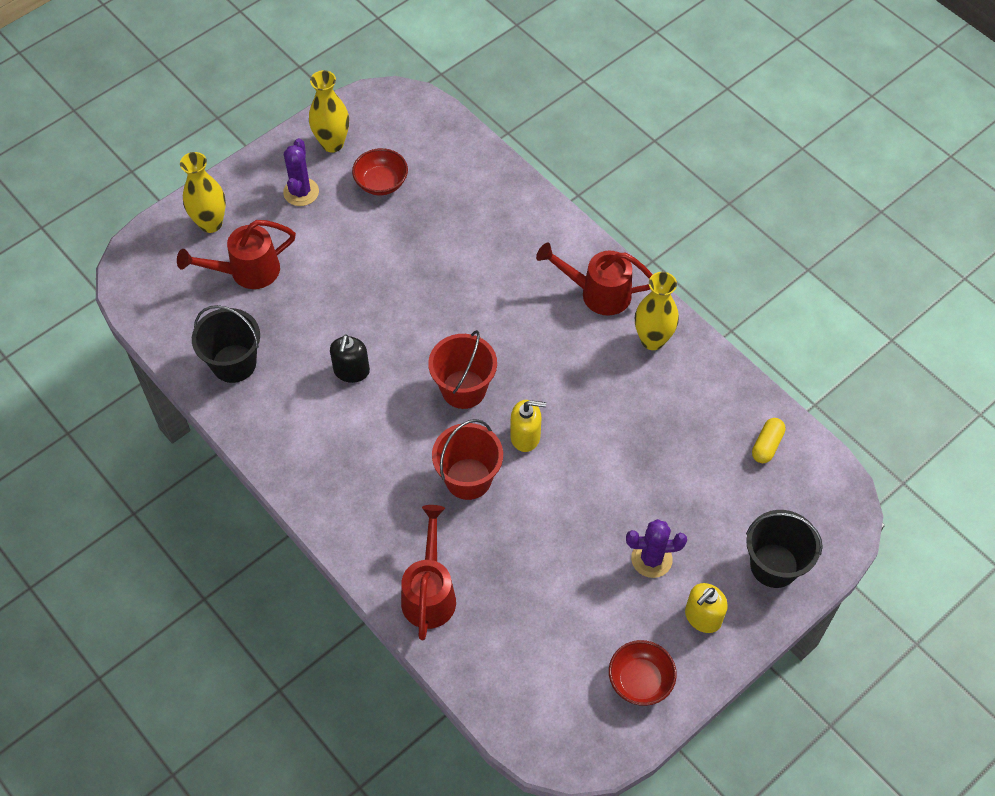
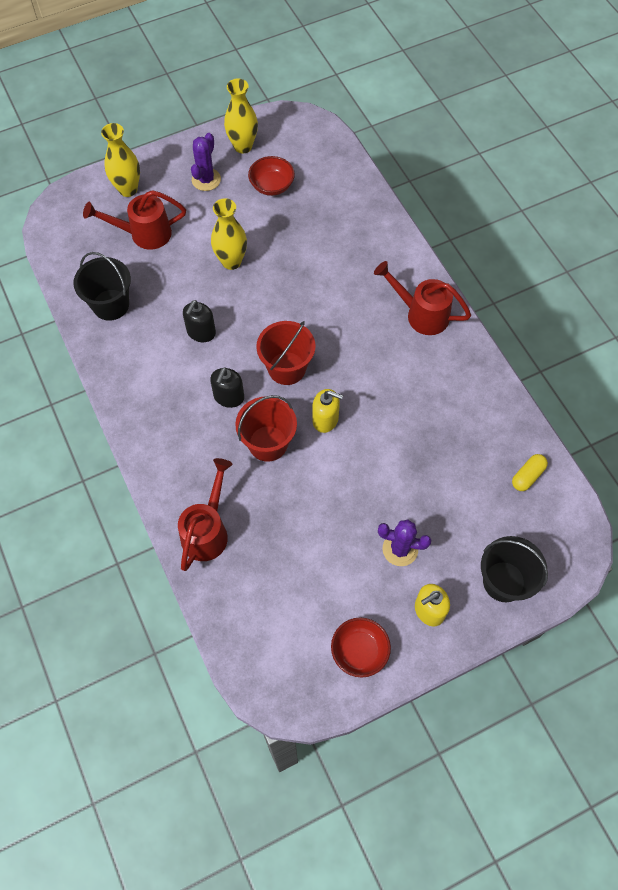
camera: 15 degrees right, 5 degrees up
(407, 437) = (229, 397): none -> black soap dispenser
(652, 340) = (455, 363): yellow vase -> yellow vase (231, 261)

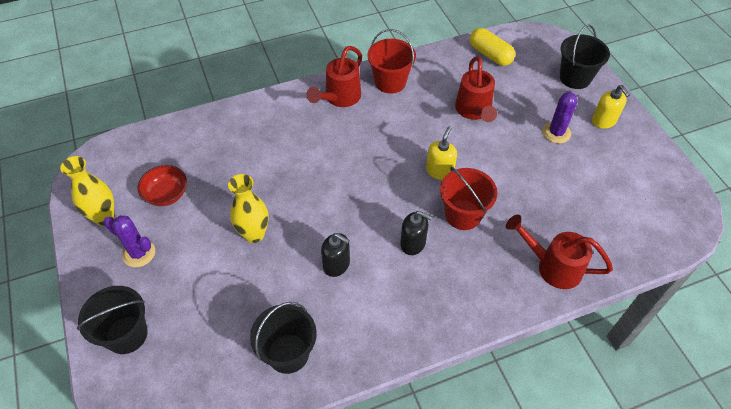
camera: 85 degrees left, 10 degrees down
(128, 189) = (126, 334): yellow vase -> black bucket
(144, 234) = (197, 317): red watering can -> red watering can (474, 111)
(286, 368) = (385, 195): red bucket -> red bucket (390, 82)
(359, 651) = (644, 165): red bowl -> none
(527, 476) = (490, 55): yellow capsule -> yellow capsule, size x1.53

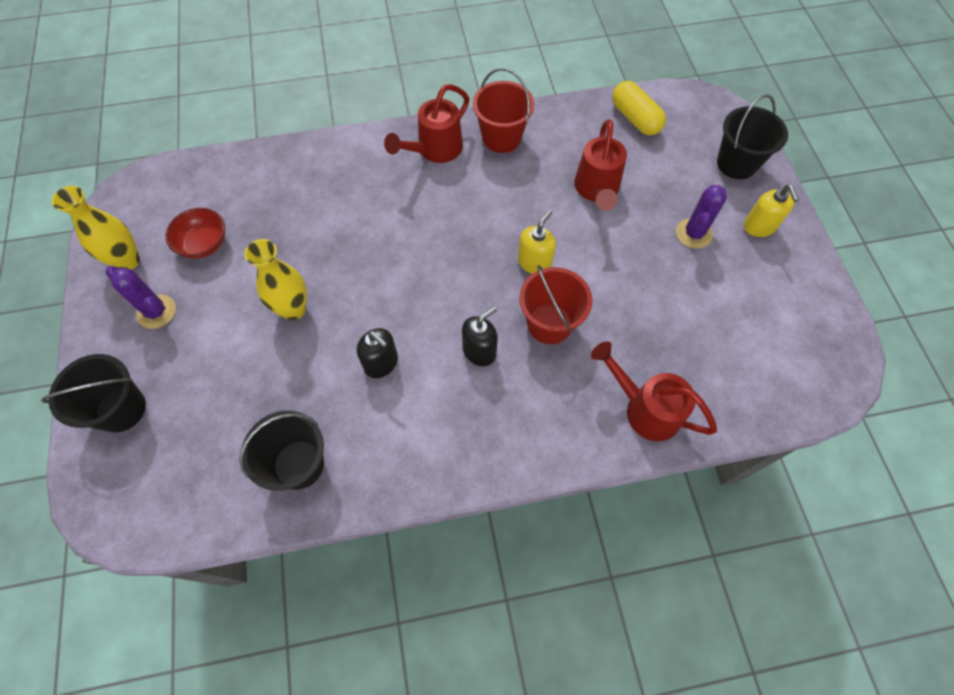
camera: 10 degrees right, 10 degrees up
(413, 243) = (479, 351): black soap dispenser -> black soap dispenser turned 75 degrees counterclockwise

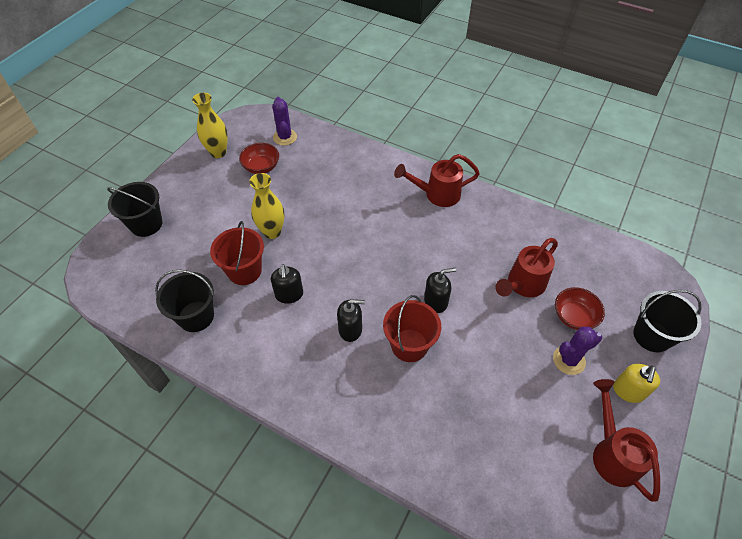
camera: 40 degrees right, 10 degrees down
(156, 312) = (207, 187): purple cactus -> purple cactus (285, 137)
(501, 138) = (487, 212): red bucket -> red bucket (244, 271)
(534, 262) = (436, 301): yellow soap dispenser -> black soap dispenser
(635, 118) = (597, 256): yellow capsule -> none
(645, 409) = (421, 446): red watering can -> red watering can (612, 453)
(664, 190) = (574, 316): none -> red bowl

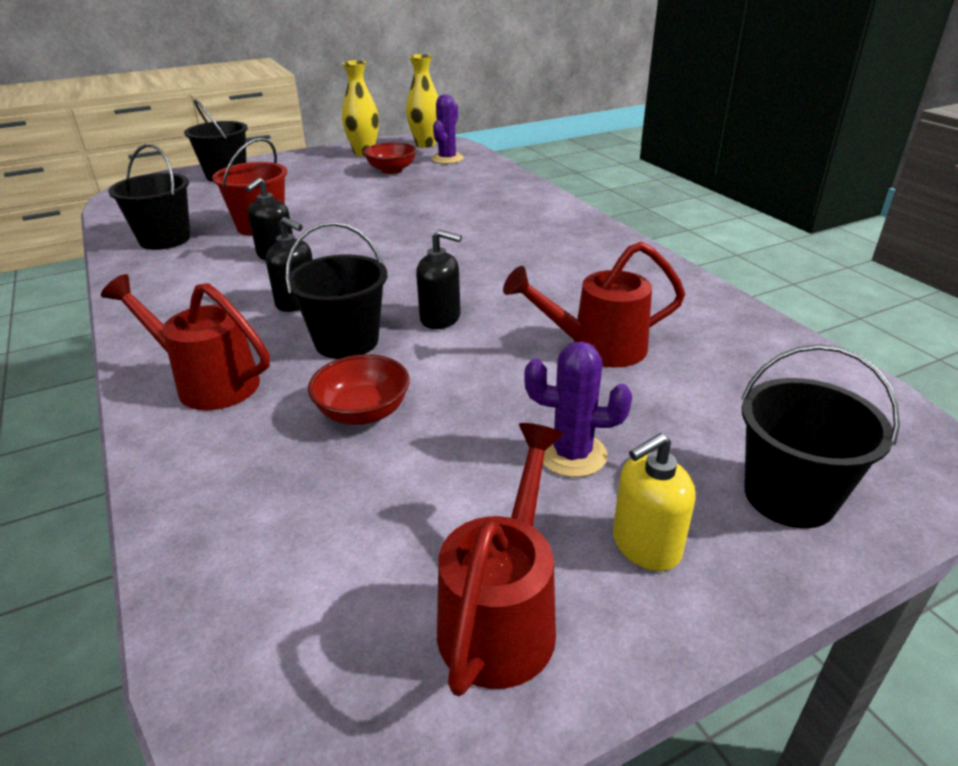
camera: 35 degrees right, 20 degrees down
(272, 232) = (332, 210): yellow vase -> yellow vase (425, 144)
(409, 345) = (346, 341): red bucket -> black bucket
(437, 194) = (574, 237): red watering can -> red watering can (208, 382)
(574, 316) = (646, 411): red bowl -> red bowl (363, 412)

